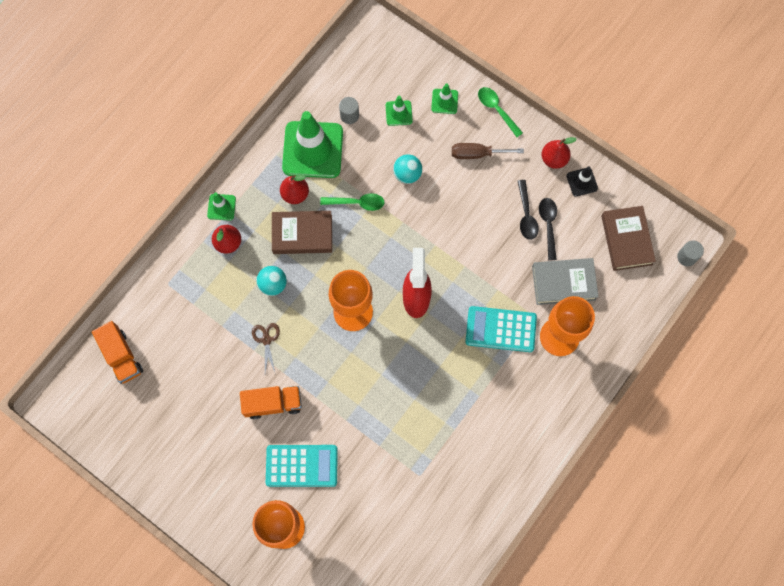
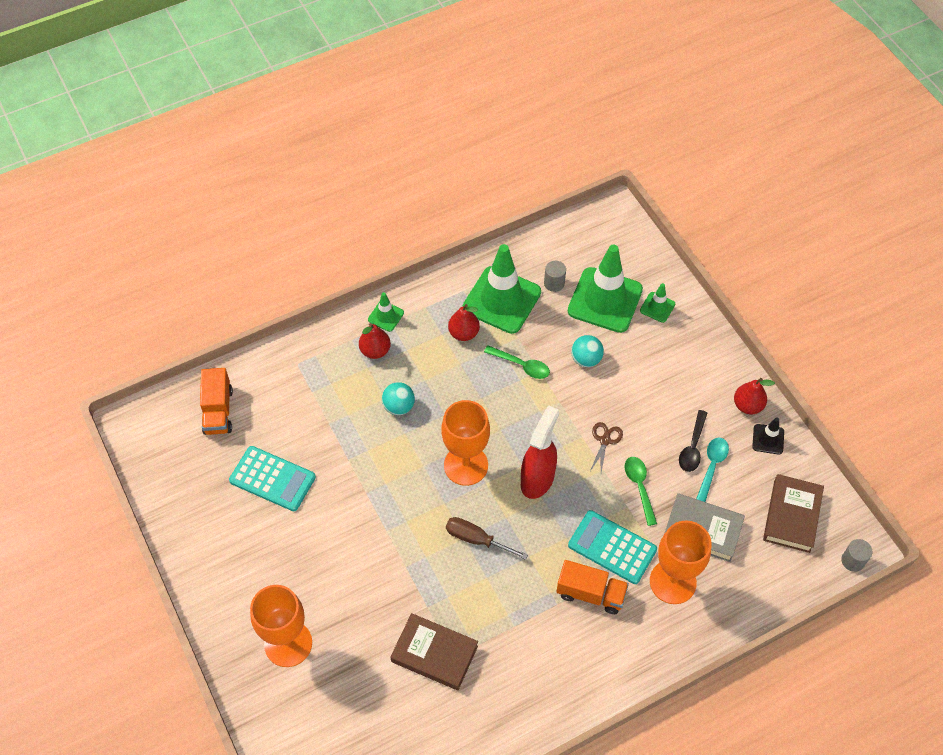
camera: 25 degrees right, 15 degrees down
(266, 340) = (365, 455): brown scissors -> brown scissors (605, 440)
(273, 403) = (340, 518): orange truck -> orange truck (590, 593)
(301, 465) = (338, 591): turquoise calculator -> turquoise calculator (272, 479)
(302, 234) = (452, 372): brown book -> brown book (434, 654)
(399, 113) = (605, 300): green traffic cone -> green traffic cone, size x2.22
(477, 154) = (668, 368): brown screwdriver -> brown screwdriver (476, 539)
(496, 109) = (708, 335): green spoon -> green spoon (639, 487)
(548, 225) = (712, 466): black spoon -> turquoise spoon

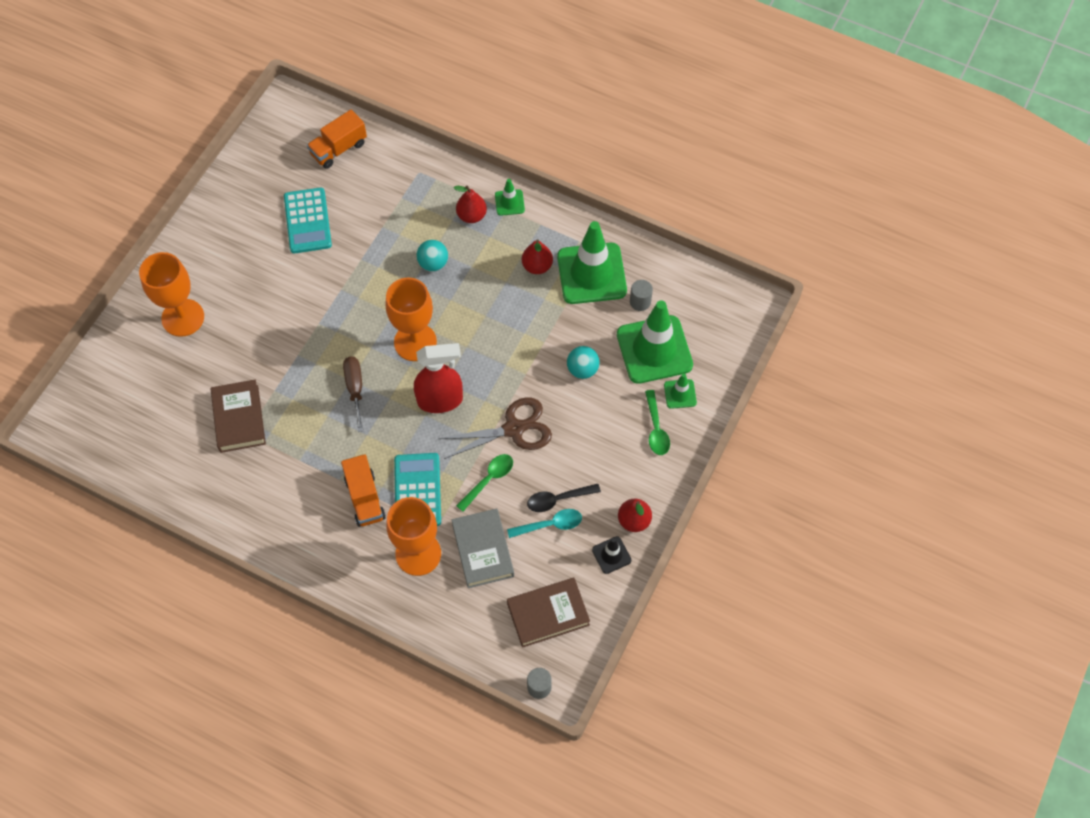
camera: 55 degrees right, 5 degrees up
(521, 365) = (539, 326): green spoon -> green spoon (656, 429)
(605, 440) = (514, 429): brown scissors -> brown scissors, size x1.87

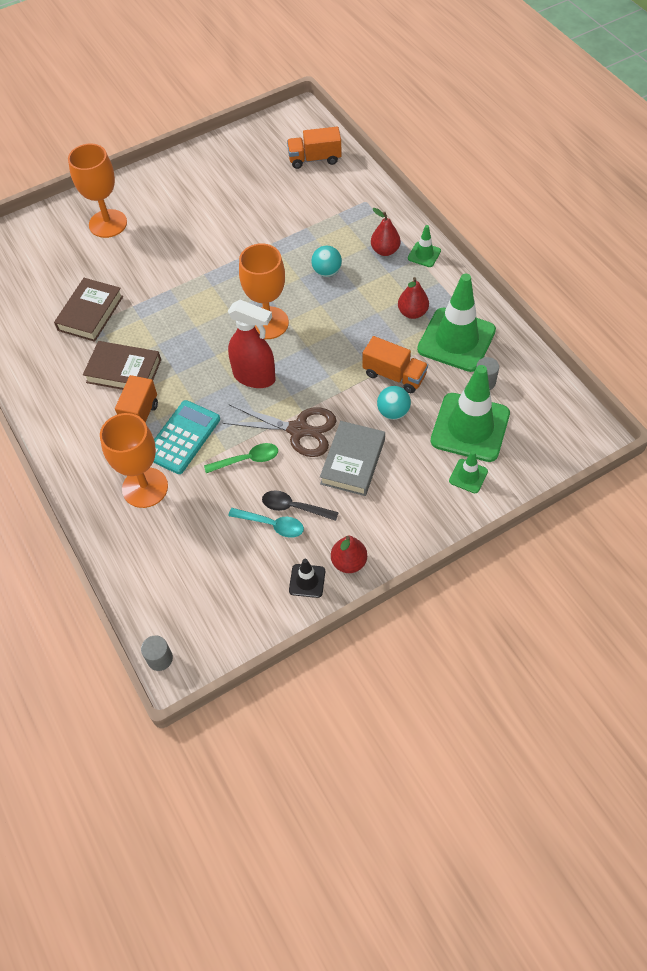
camera: 35 degrees right, 5 degrees down
(308, 221) = (252, 198): turquoise calculator -> none
(355, 389) = (194, 335): brown screwdriver -> none
(483, 550) = (199, 514): grey book -> grey book (353, 461)
(548, 614) = (214, 600): brown book -> brown book (124, 371)
(561, 335) = (394, 375): none -> orange truck
(656, 429) = (425, 494): green spoon -> none

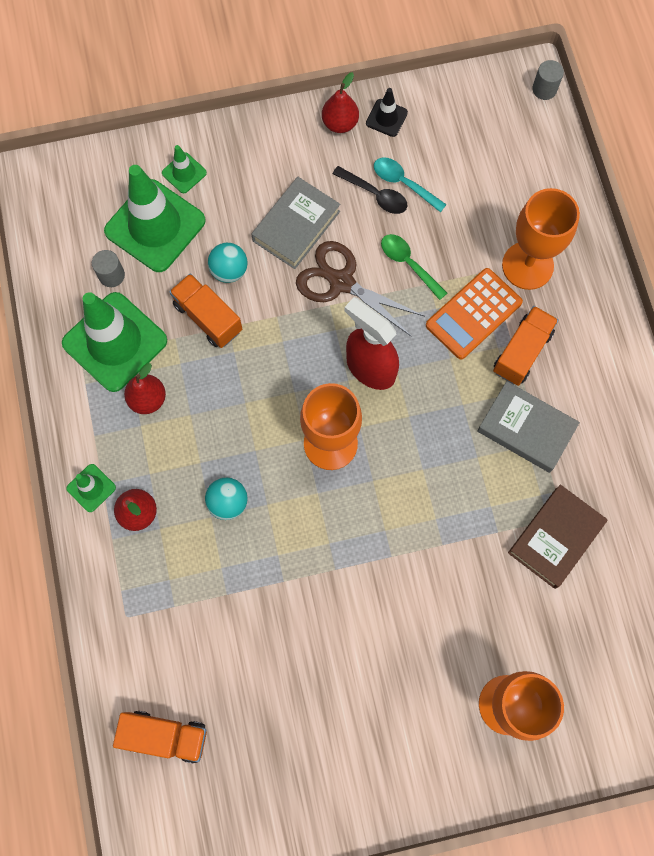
camera: 165 degrees left, 15 degrees up
(124, 371) = (526, 429): brown book -> grey book
(182, 437) = (473, 314): turquoise calculator -> orange calculator
(247, 459) = (408, 264): green spoon -> green spoon turned 45 degrees clockwise

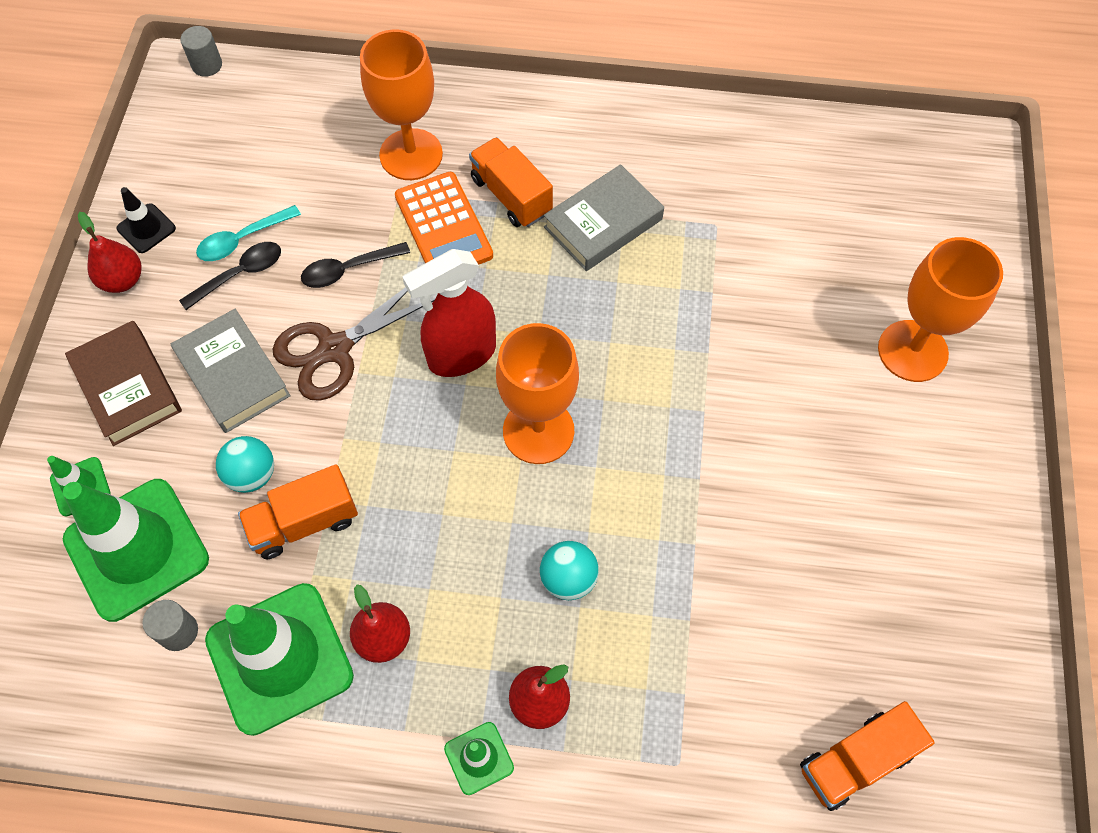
camera: 70 degrees left, 10 degrees down
(165, 736) = (855, 761): orange truck -> orange truck turned 150 degrees counterclockwise
(408, 264) = (348, 270): green spoon -> black spoon
(555, 537) = (738, 239): brown book -> brown book (127, 387)

